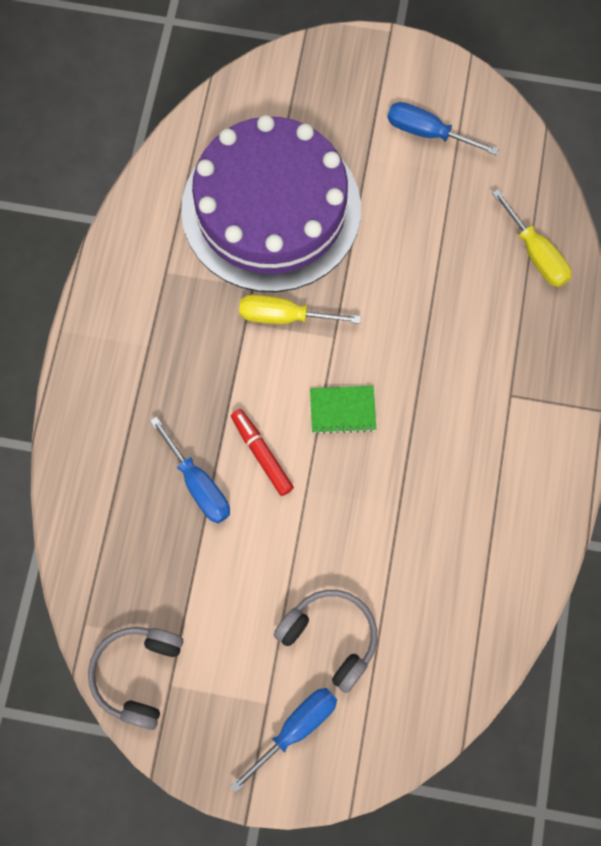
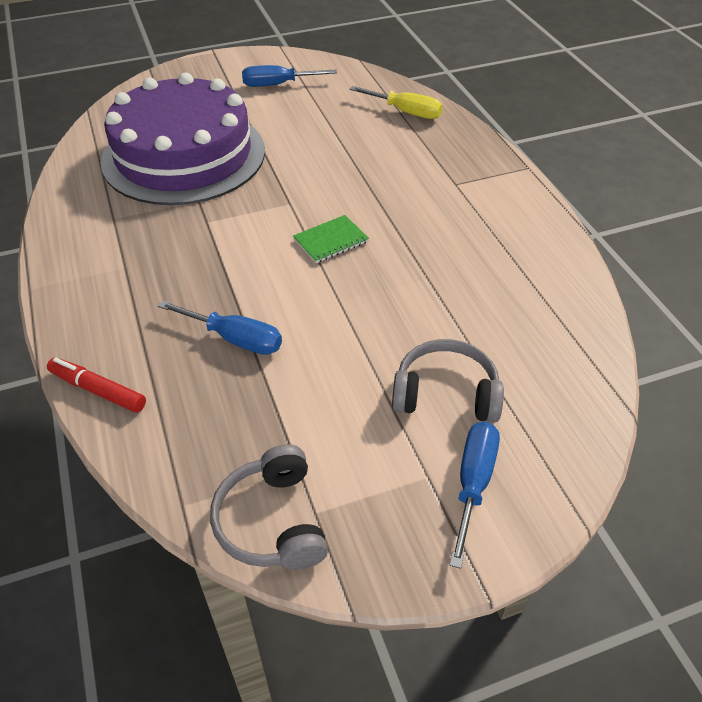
camera: 30 degrees left, 25 degrees down
(262, 454) = (281, 295): red marker -> red marker (98, 390)
(284, 316) = (238, 206): yellow screwdriver -> none

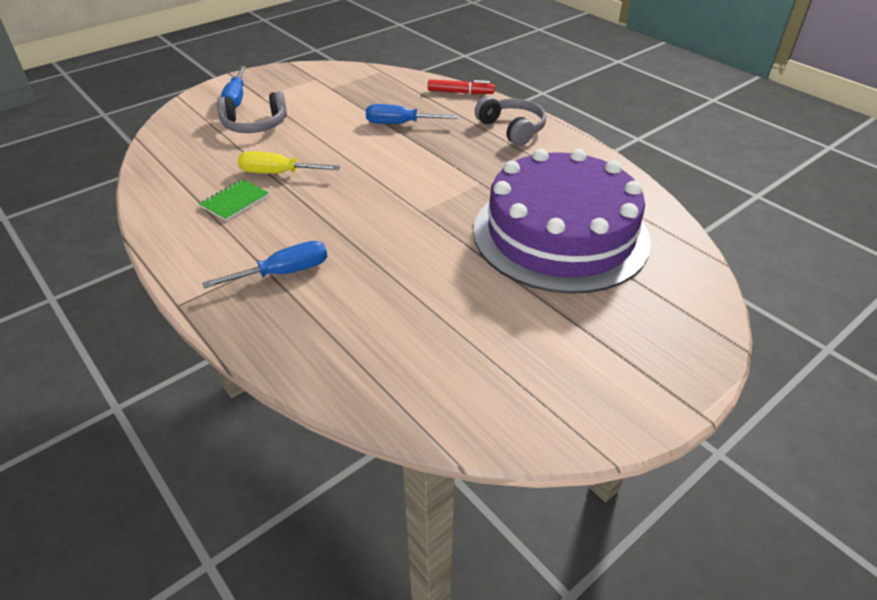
camera: 160 degrees right, 5 degrees down
(272, 521) = (335, 73): grey headphones -> grey headphones (512, 129)
(278, 85) = (545, 364): blue screwdriver -> blue screwdriver (284, 273)
(331, 241) = (366, 189): green notebook -> green notebook (235, 201)
(406, 112) = (343, 357): yellow screwdriver -> yellow screwdriver (278, 173)

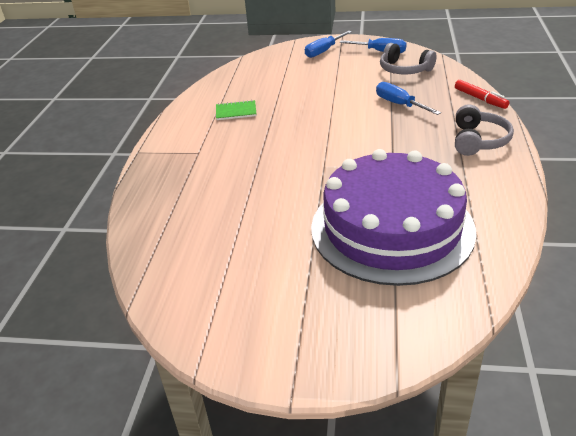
camera: 50 degrees right, 5 degrees down
(255, 125) = (310, 71): grey headphones -> grey headphones (404, 69)
(278, 173) = (280, 105): yellow screwdriver -> none
(284, 273) = (202, 162): blue screwdriver -> blue screwdriver (380, 52)

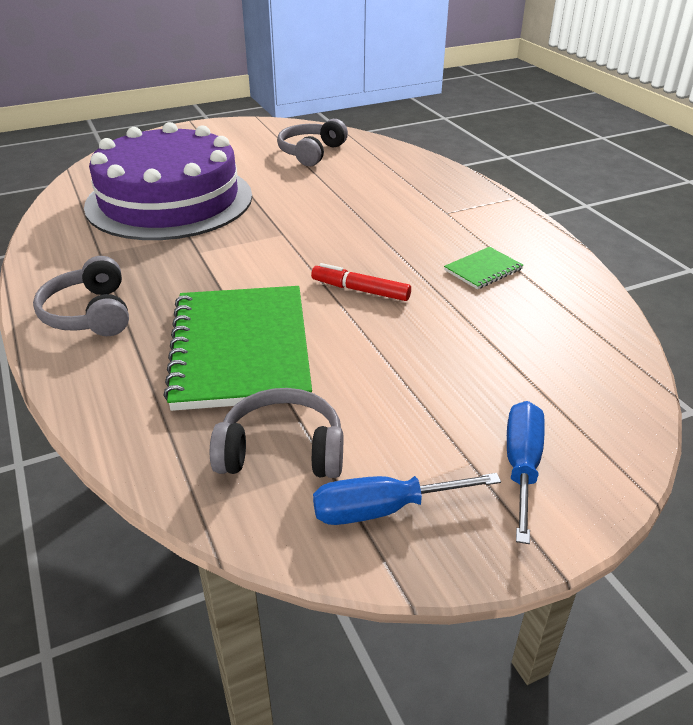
camera: 145 degrees right, 0 degrees up
(212, 257) = (311, 153): none -> grey headphones
(399, 104) = (240, 349): blue screwdriver -> green notebook
(480, 99) = (93, 403): red marker -> red marker (360, 290)

